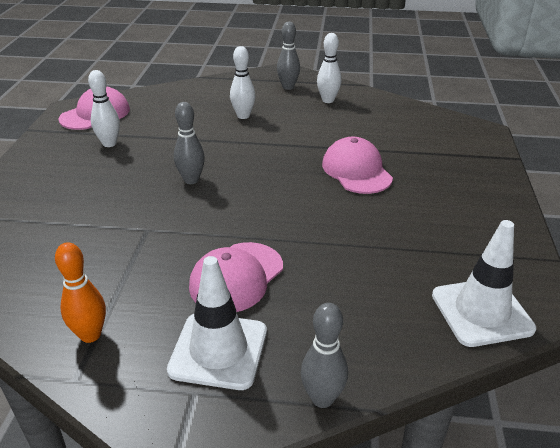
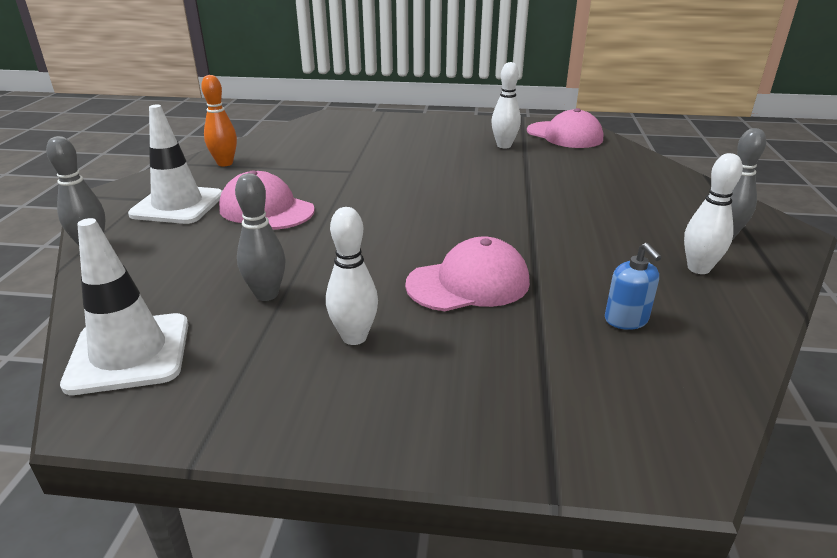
camera: 90 degrees right, 5 degrees down
(191, 180) = (436, 184): grey bowling pin -> grey bowling pin (266, 294)
(243, 116) = (602, 205): white bowling pin -> white bowling pin (354, 337)
(384, 126) = (626, 320): none -> blue soap dispenser

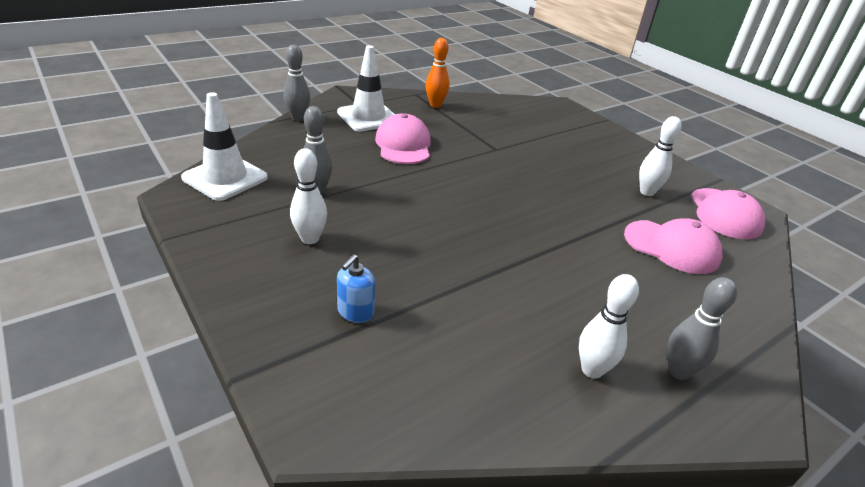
camera: 45 degrees right, 5 degrees up
(468, 283) = (418, 257): pink cap -> pink cap (672, 247)
(626, 320) = (460, 349): blue soap dispenser -> blue soap dispenser (355, 312)

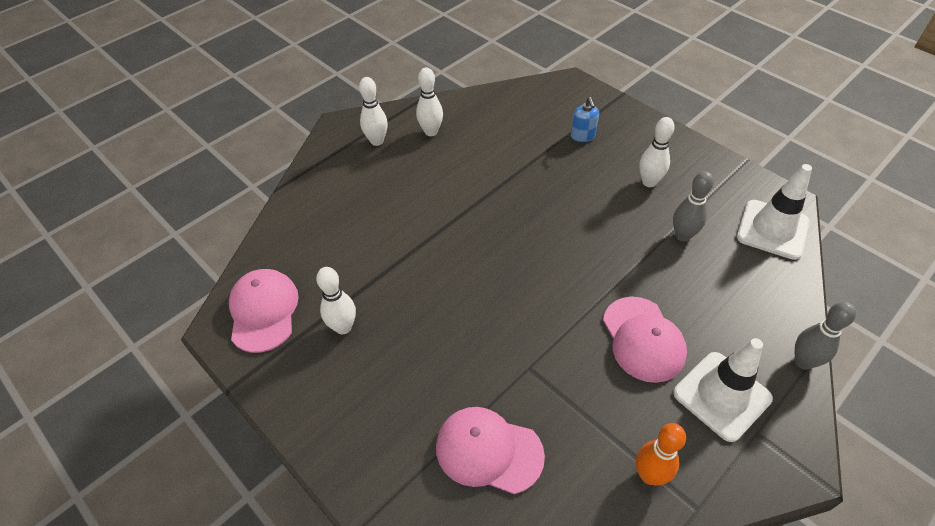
camera: 175 degrees right, 15 degrees up
(355, 312) = (582, 136): blue soap dispenser -> blue soap dispenser turned 150 degrees clockwise
(672, 247) = (343, 246): pink cap -> pink cap (488, 451)
(678, 371) = (377, 141): grey bowling pin -> white bowling pin

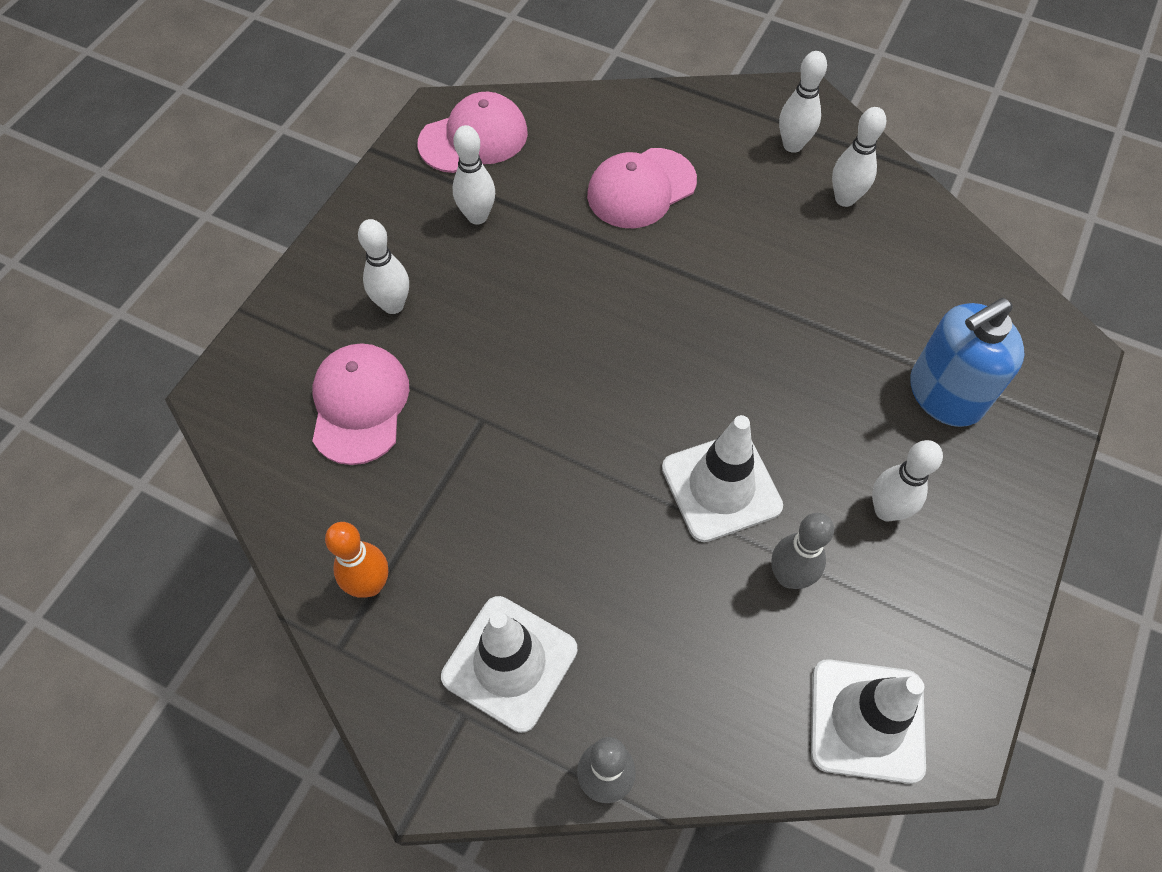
camera: 70 degrees right, 10 degrees up
(402, 405) = (393, 305): none -> white bowling pin
(582, 136) = (944, 394): blue soap dispenser -> blue soap dispenser, size x1.93
(617, 249) = (721, 487): none -> white traffic cone
(643, 339) = (570, 547): pink cap -> pink cap (641, 188)

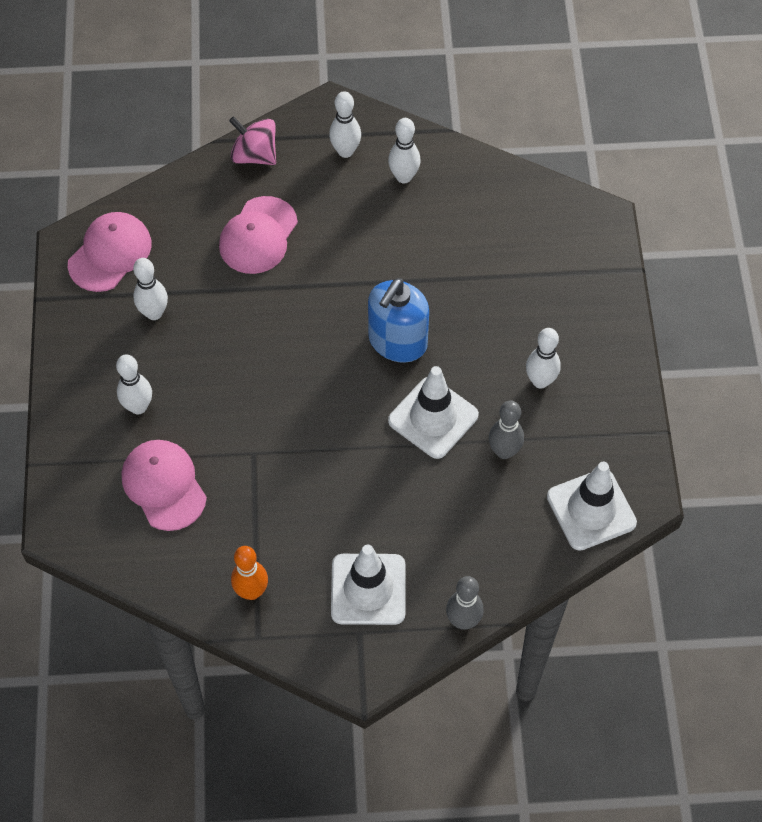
camera: 30 degrees left, 0 degrees up
(689, 108) = (254, 155): none -> pink spinning top
(944, 394) = (538, 287): blue soap dispenser -> blue soap dispenser (397, 342)

